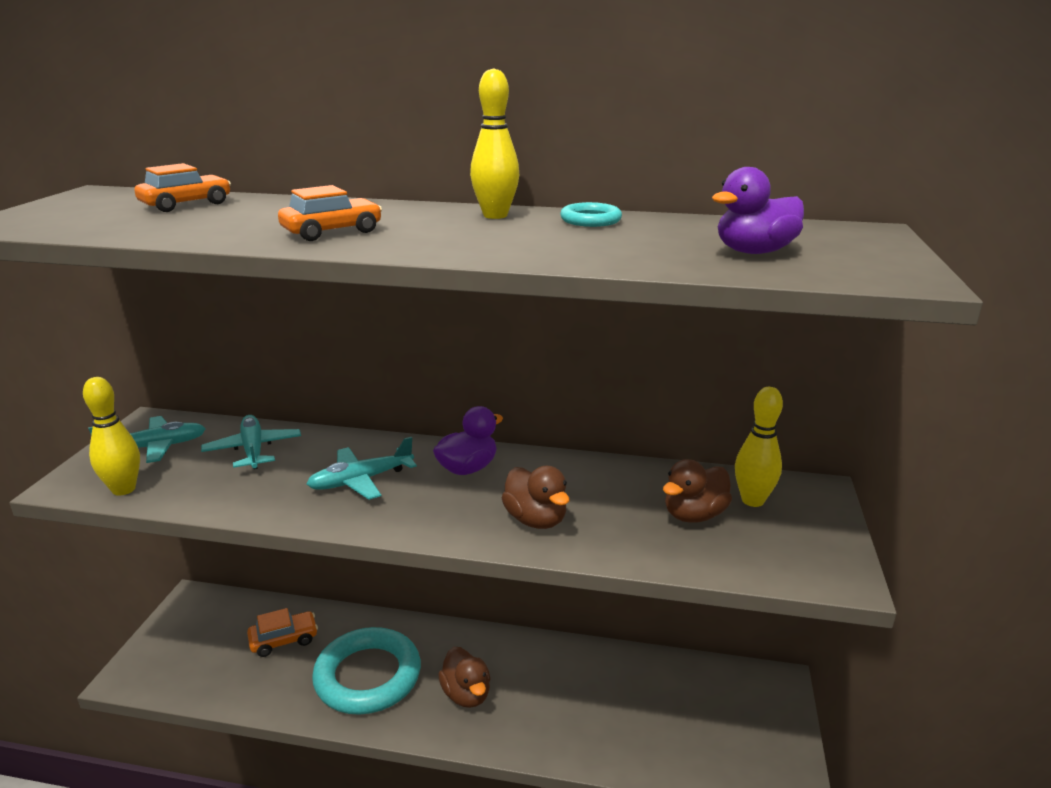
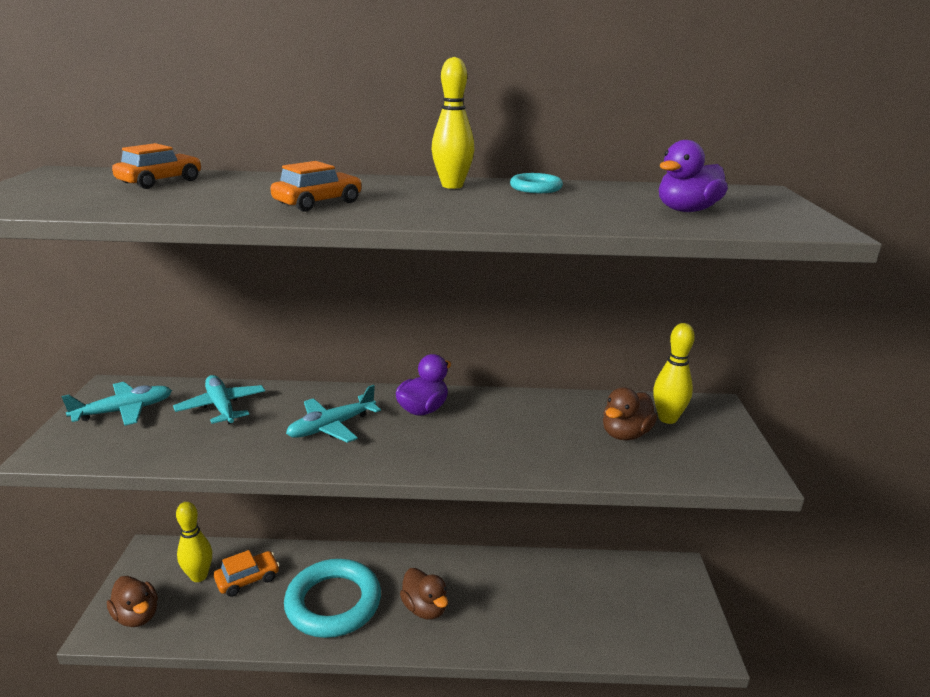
camera: 10 degrees left, 0 degrees up
(123, 489) = (107, 451): yellow bowling pin -> yellow bowling pin (199, 576)
(535, 520) = (496, 448): brown duck -> brown duck (137, 616)

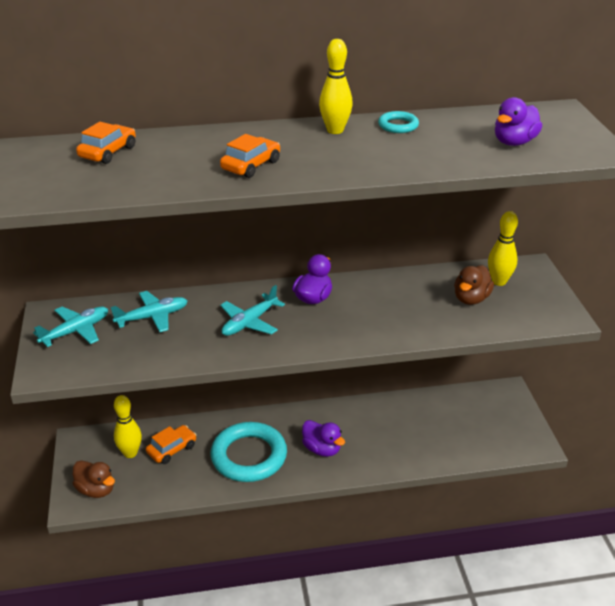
camera: 10 degrees left, 10 degrees up
(221, 407) = (152, 317): turquoise plane -> turquoise plane turned 105 degrees clockwise
(425, 608) = (322, 449): brown duck -> purple duck

